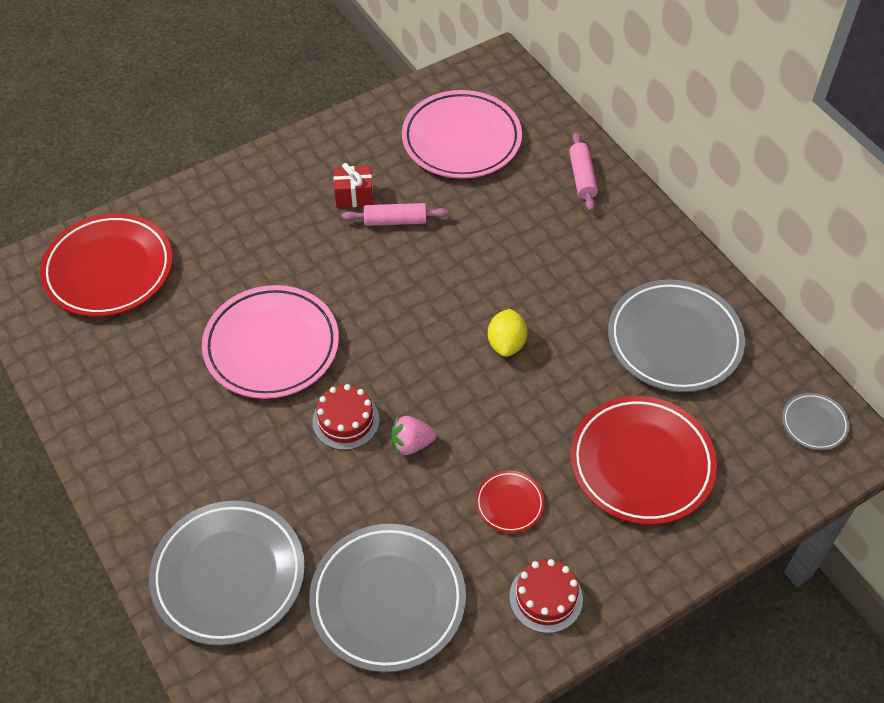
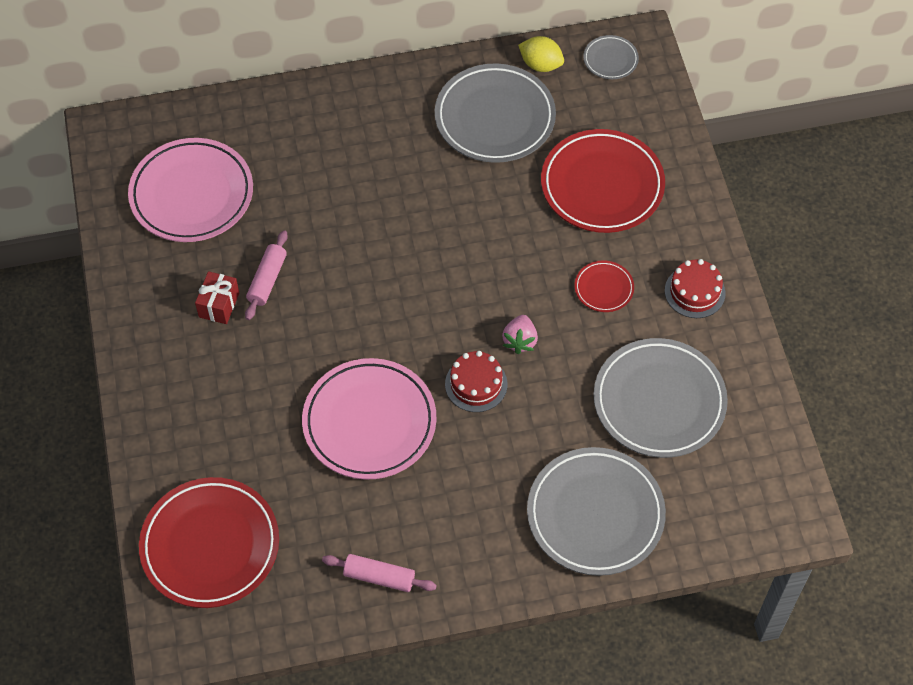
camera: 70 degrees left, 5 degrees up
(506, 343) = (446, 238): yellow lemon -> yellow lemon (540, 65)
(582, 177) = (287, 117): pink rolling pin -> pink rolling pin (379, 577)

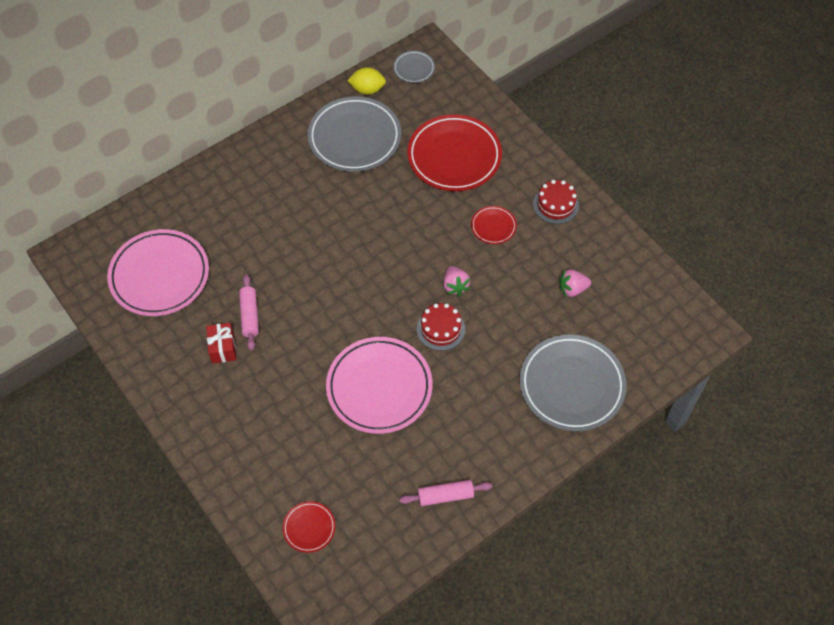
camera: 25 degrees left, 0 degrees up
(210, 545) = (309, 528): red plate -> red plate, size x0.47
(659, 401) = (572, 289): grey plate -> pink strawberry

